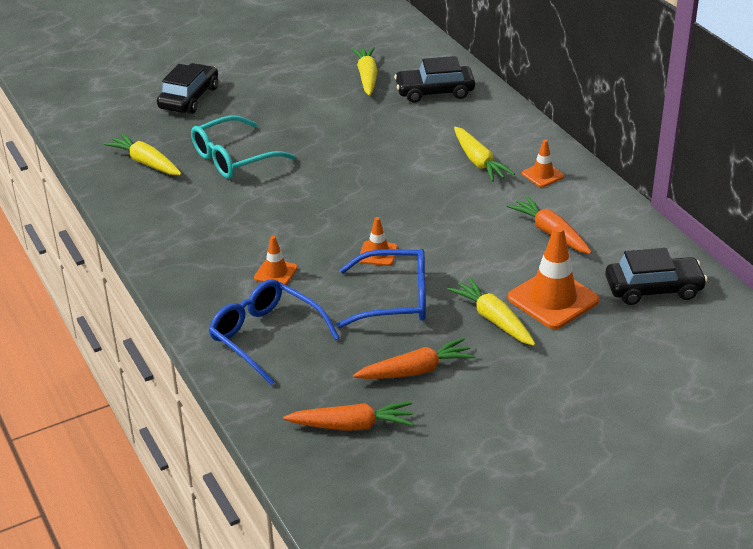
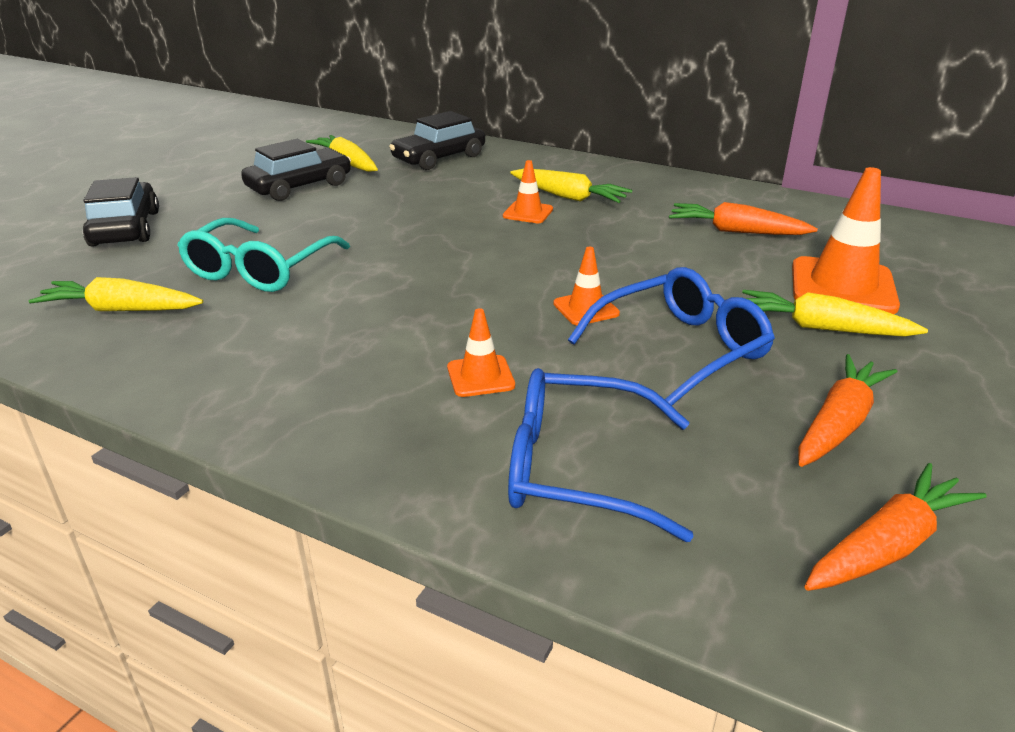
camera: 35 degrees left, 5 degrees down
(542, 175) = (648, 190): orange traffic cone -> orange traffic cone (528, 213)
(653, 289) = (909, 246): black car -> black car (299, 186)

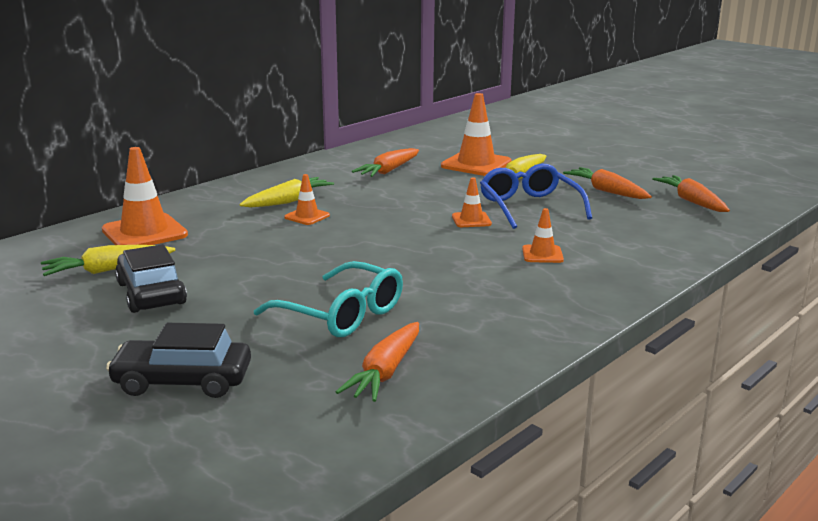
camera: 75 degrees left, 10 degrees down
(121, 310) = (385, 372): yellow carrot -> orange carrot
(439, 158) = (144, 232): black car -> orange traffic cone
(575, 468) = (635, 243): blue glasses -> none

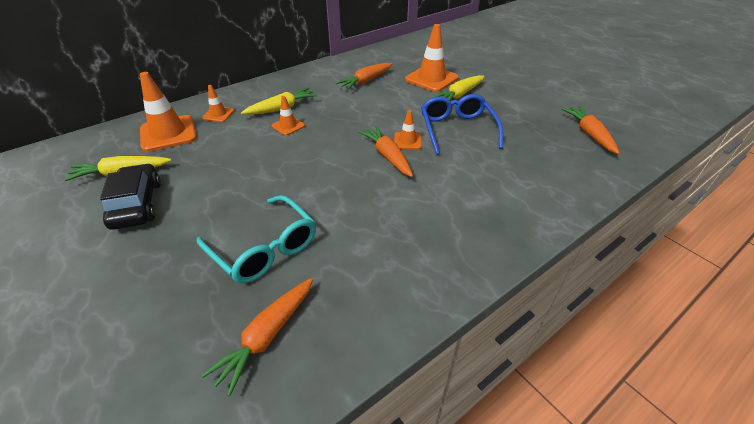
camera: 10 degrees right, 20 degrees up
(182, 381) = (101, 324): black car -> none
(542, 254) = (450, 188): orange traffic cone -> orange traffic cone (218, 114)
(606, 191) = (522, 116): orange carrot -> orange carrot (387, 156)

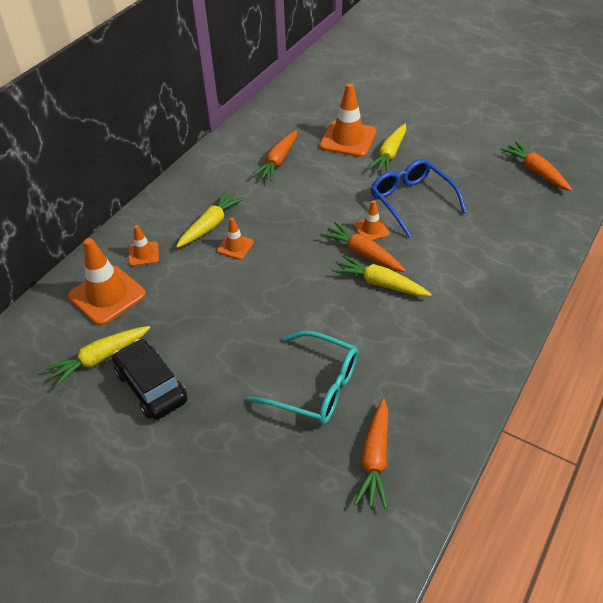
camera: 20 degrees left, 5 degrees up
(386, 182) = (380, 283): none -> yellow carrot

